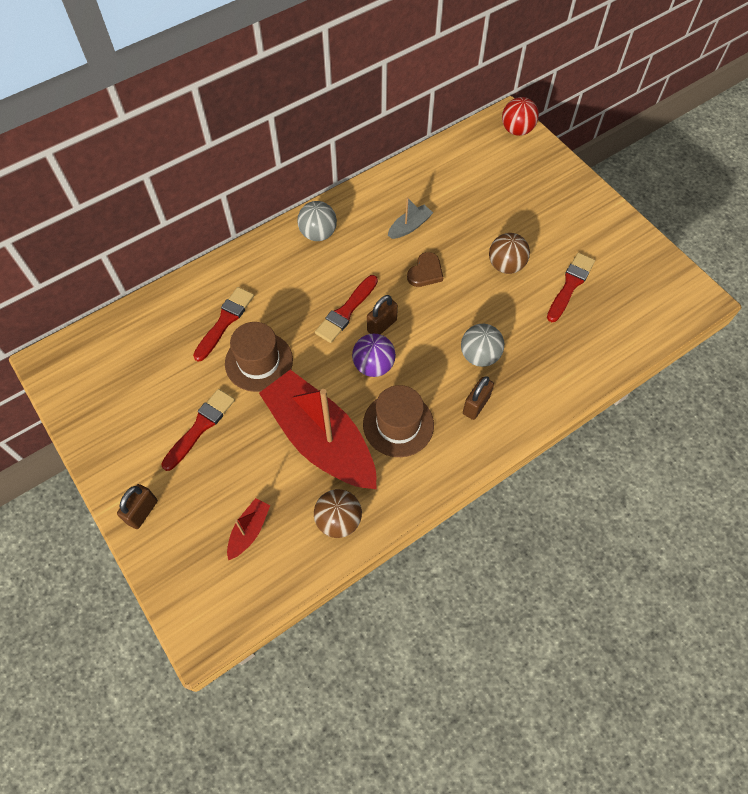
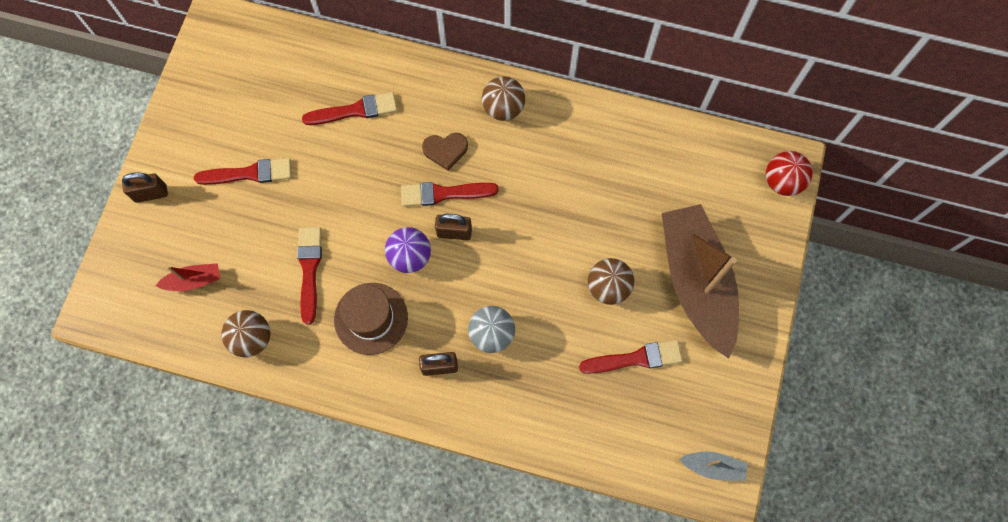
camera: 50 degrees right, 10 degrees up
(259, 361) = (340, 167): brown hat -> none
(318, 234) = (503, 108): grey ball -> brown ball
(320, 439) = (309, 269): red boat -> red brush
(409, 226) = (578, 175): grey boat -> grey boat (713, 466)
(425, 272) = (540, 225): brown heart -> brown heart (445, 150)
(545, 217) = (696, 282): none -> brown boat

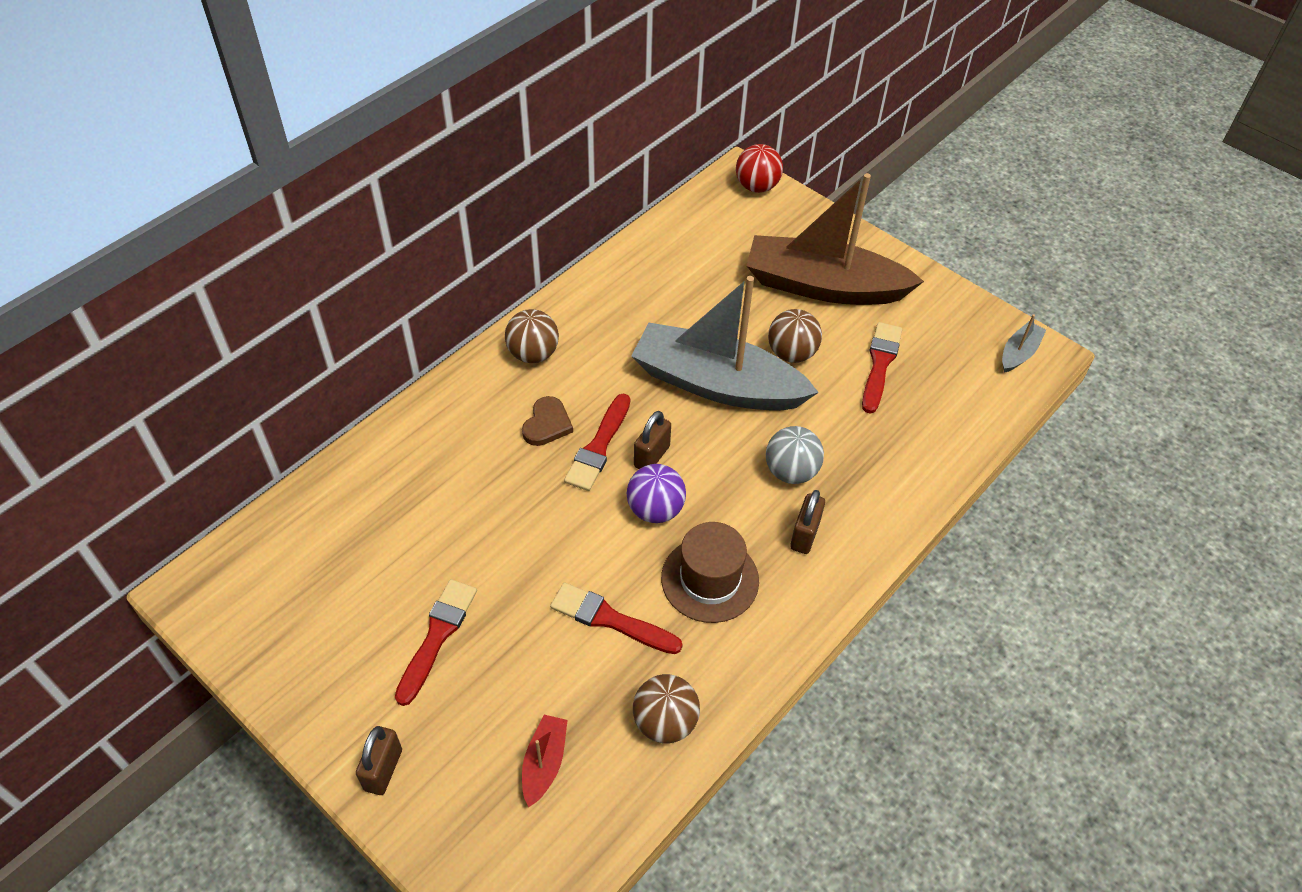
camera: 65 degrees left, 20 degrees down
(355, 110) = (435, 489): red brush -> none
(546, 246) = (717, 384): none -> grey boat

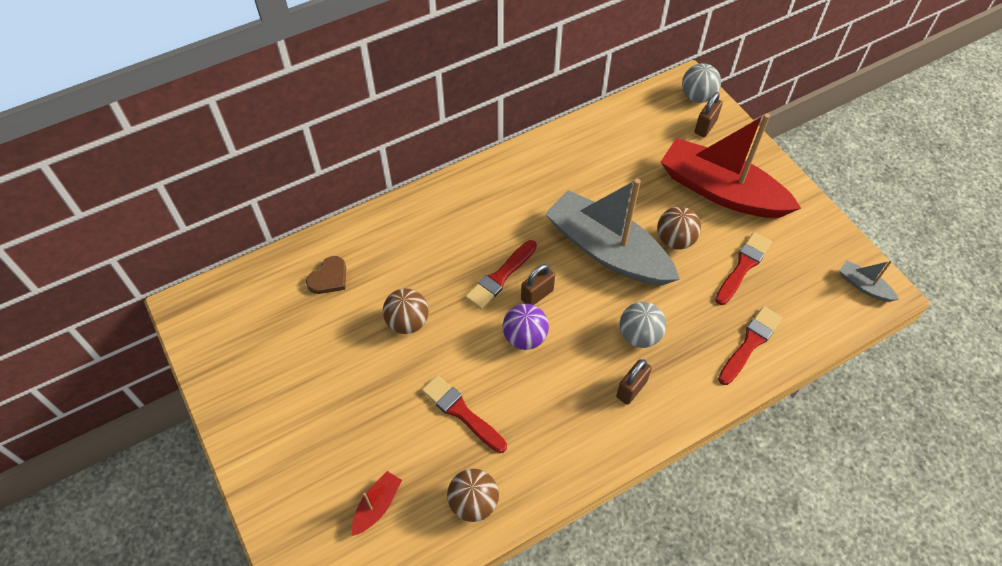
camera: 20 degrees right, 5 degrees up
(383, 770) = (266, 475): brown padlock -> brown padlock (705, 127)
(437, 636) = (336, 389): red brush -> red brush (750, 343)
(533, 354) = (478, 192): brown ball -> brown ball (407, 322)
(547, 424) = (469, 249): brown heart -> brown heart (329, 278)
(710, 579) = (546, 403): brown hat -> none
(757, 186) = (697, 96): red ball -> grey ball
(823, 286) = (721, 191): brown boat -> red boat
(1019, 353) = (863, 286): grey boat -> grey boat turned 105 degrees counterclockwise

